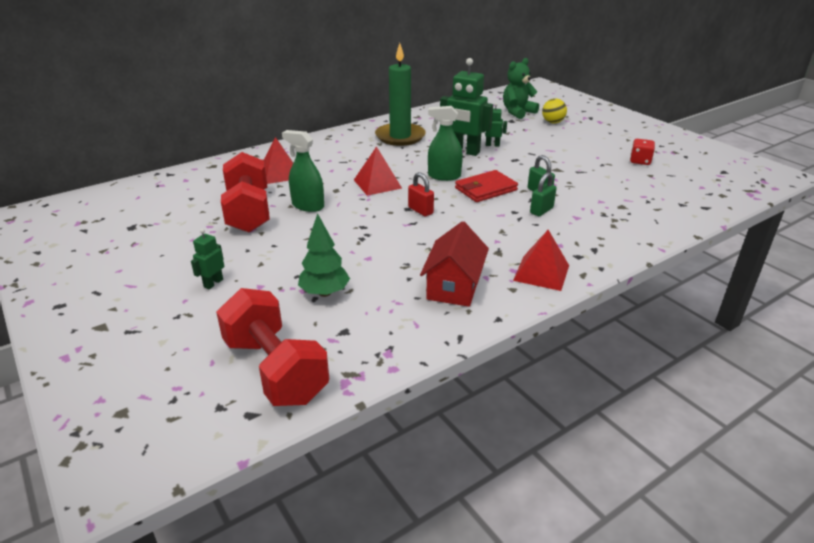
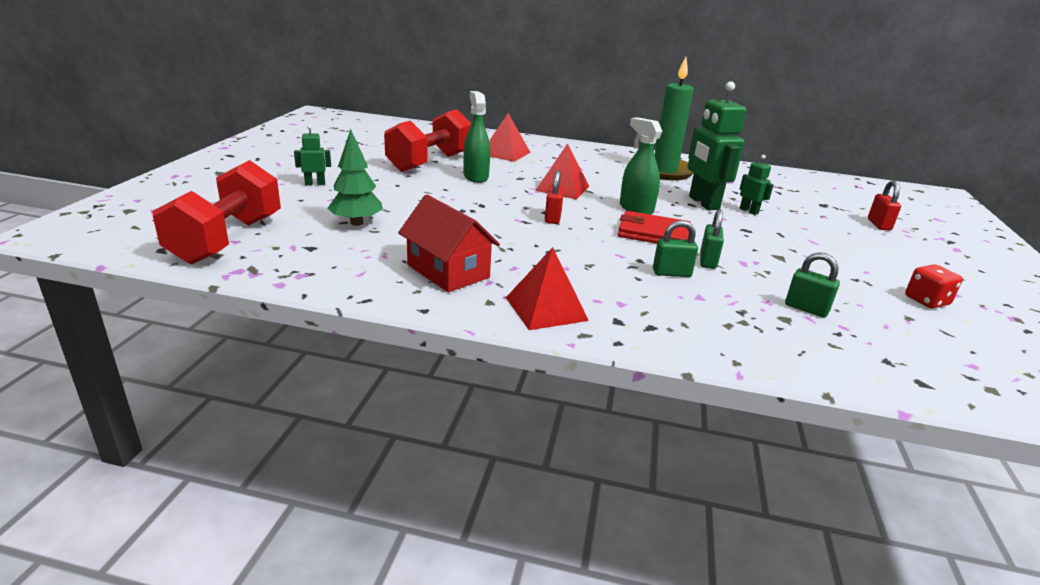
camera: 45 degrees right, 5 degrees down
(454, 286) = (448, 271): red house -> red house turned 75 degrees clockwise
(517, 112) = (850, 202): green teddy bear -> none
(552, 122) = (879, 225): yellow ball -> red padlock
(618, 195) = (806, 309): none -> green padlock

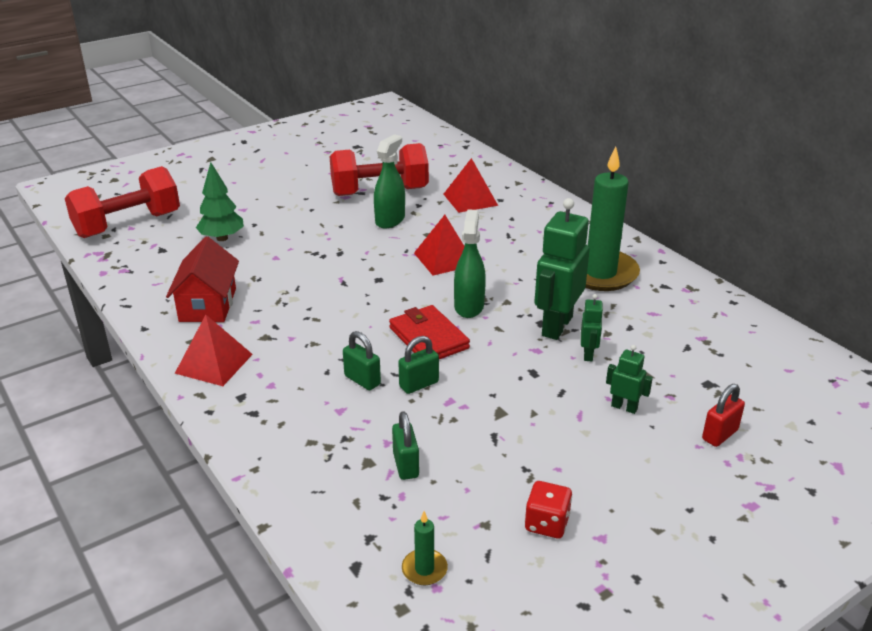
camera: 45 degrees right, 5 degrees up
(315, 184) = (254, 190): green robot -> green robot (624, 407)
(552, 218) = (372, 287): red padlock -> none
(947, 360) = (424, 569): none -> green candle

